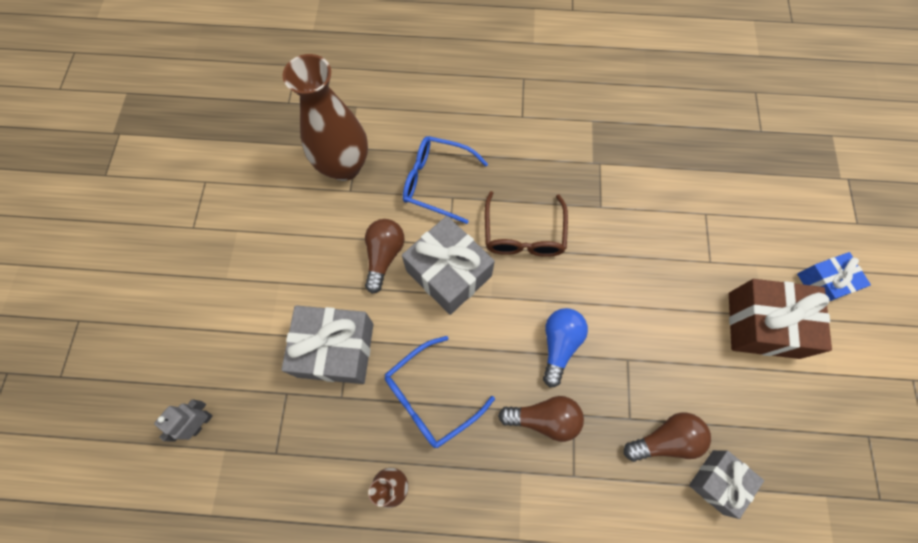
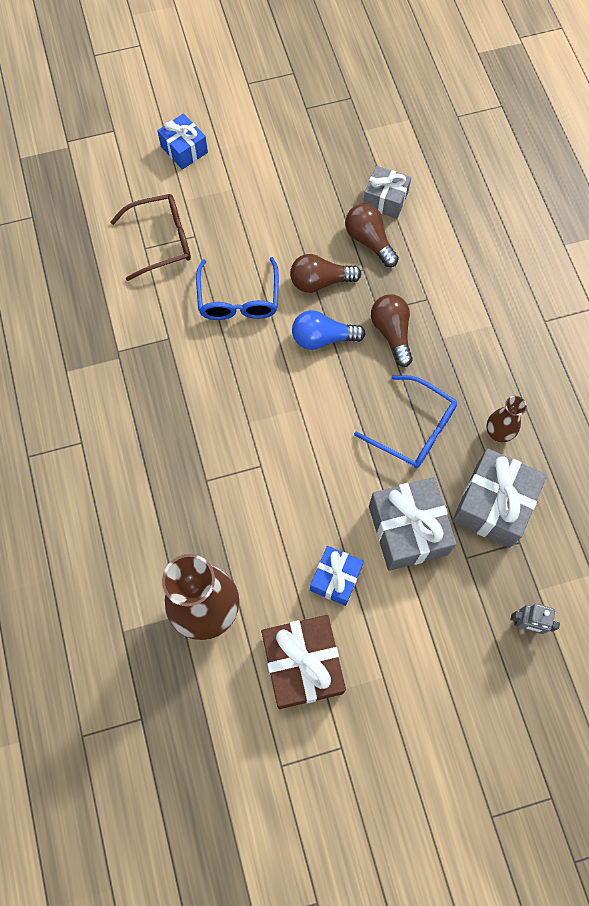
camera: 110 degrees left, 0 degrees up
(322, 271) = (335, 578): none -> blue gift
(384, 256) = (296, 523): brown light bulb -> brown light bulb (320, 281)
(436, 182) = (193, 503): blue glasses -> blue glasses (238, 299)
(448, 273) = (291, 455): grey gift -> grey gift (493, 505)
(523, 234) = (224, 399): brown glasses -> brown glasses (161, 241)
(763, 325) = (241, 188): brown gift -> brown gift (302, 664)

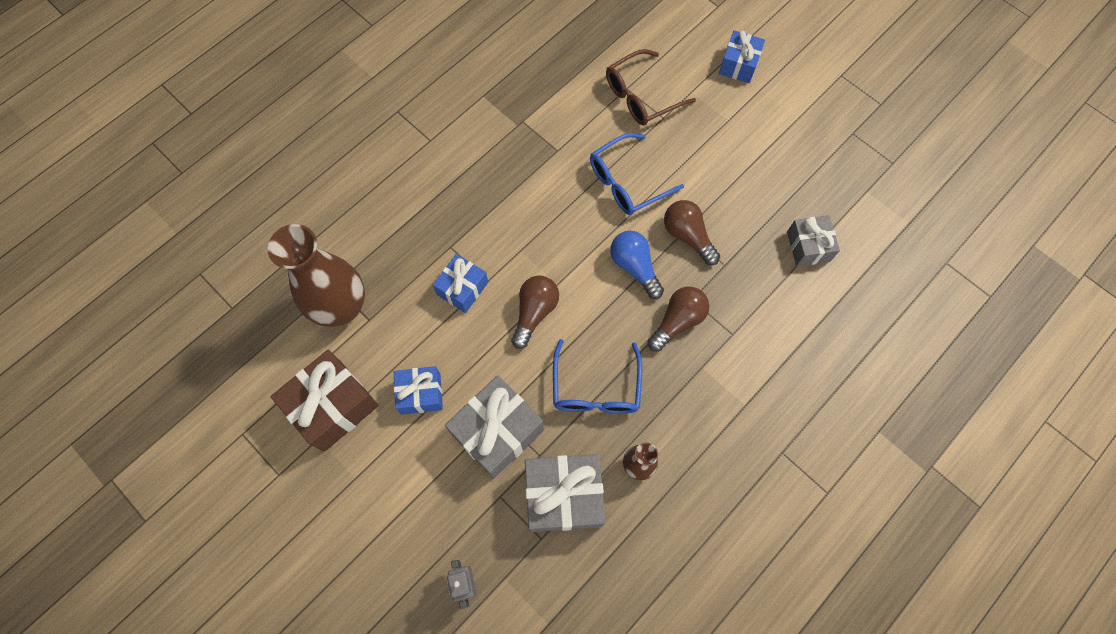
camera: 60 degrees right, 0 degrees up
(161, 241) = (641, 96): brown glasses -> brown glasses turned 105 degrees clockwise
(255, 491) = (462, 288): none -> blue gift
(369, 241) = (756, 255): brown light bulb -> brown light bulb (534, 312)

